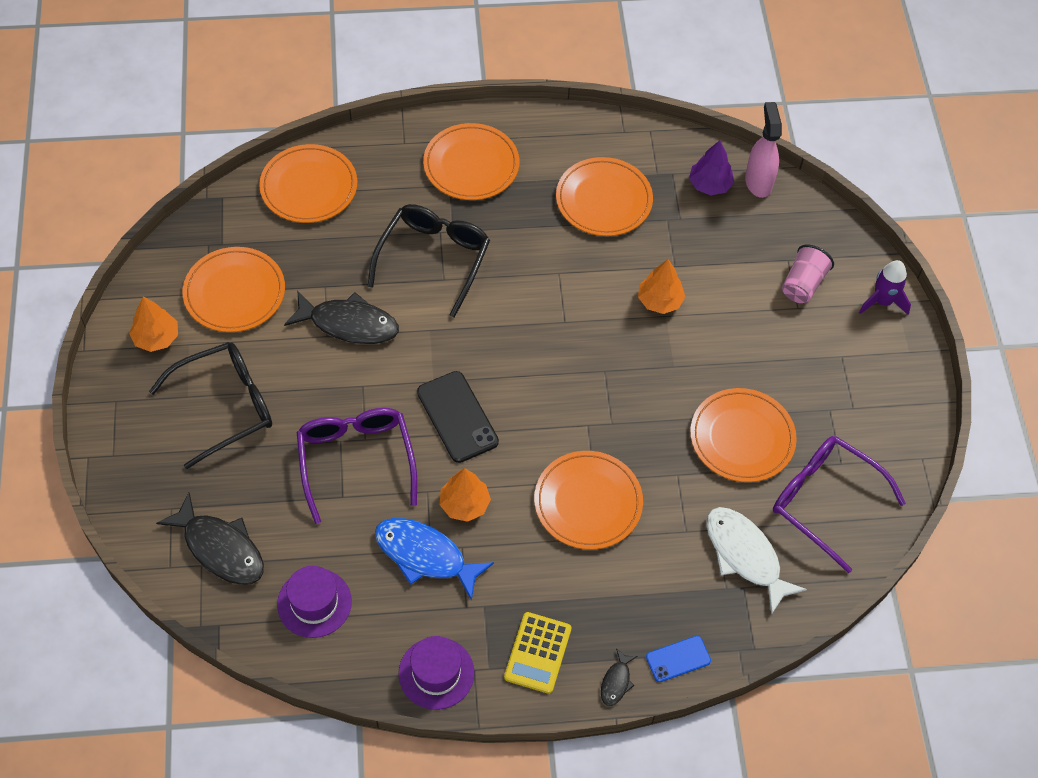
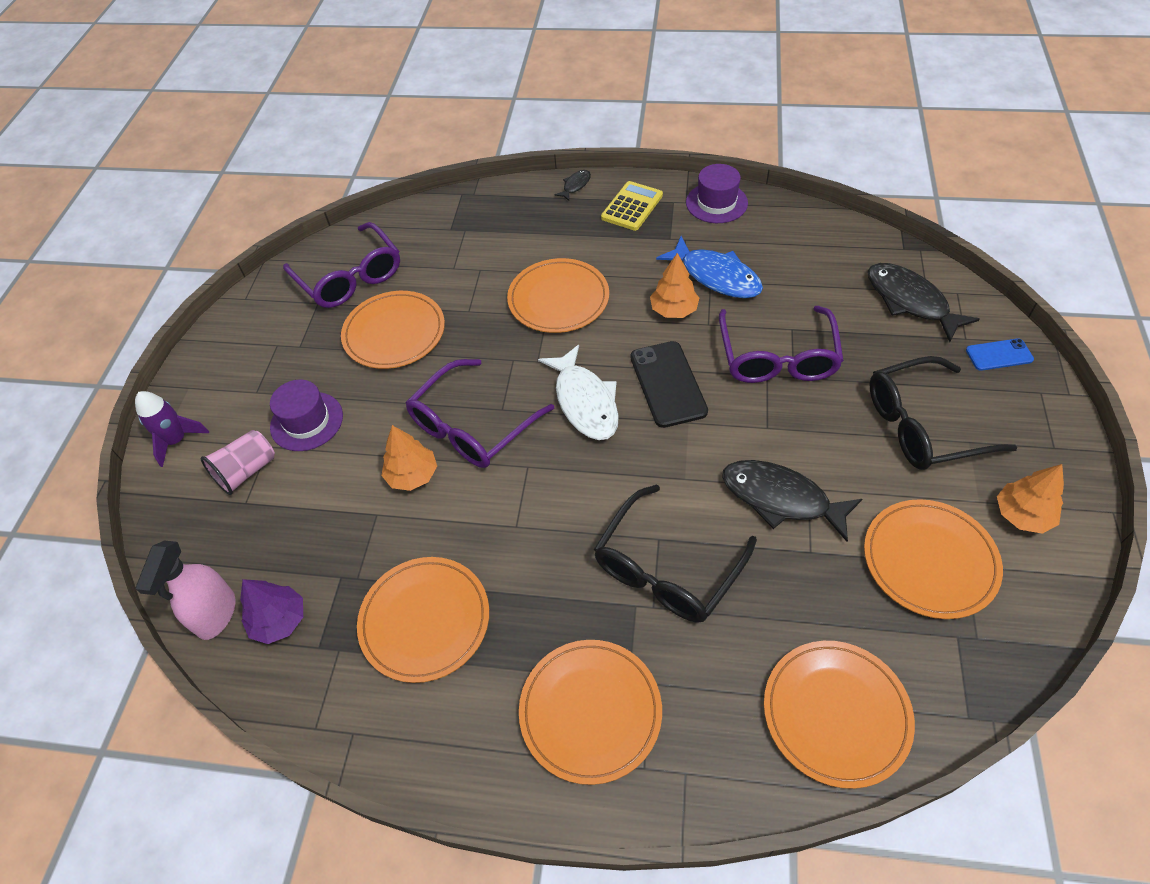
camera: 160 degrees left, 5 degrees down
(314, 603) = (818, 254): purple hat -> purple hat (307, 421)
(625, 350) = (472, 427): none -> purple glasses
(678, 659) = (522, 193): blue phone -> blue phone (999, 355)
(745, 555) = (438, 248): white fish -> white fish (585, 402)

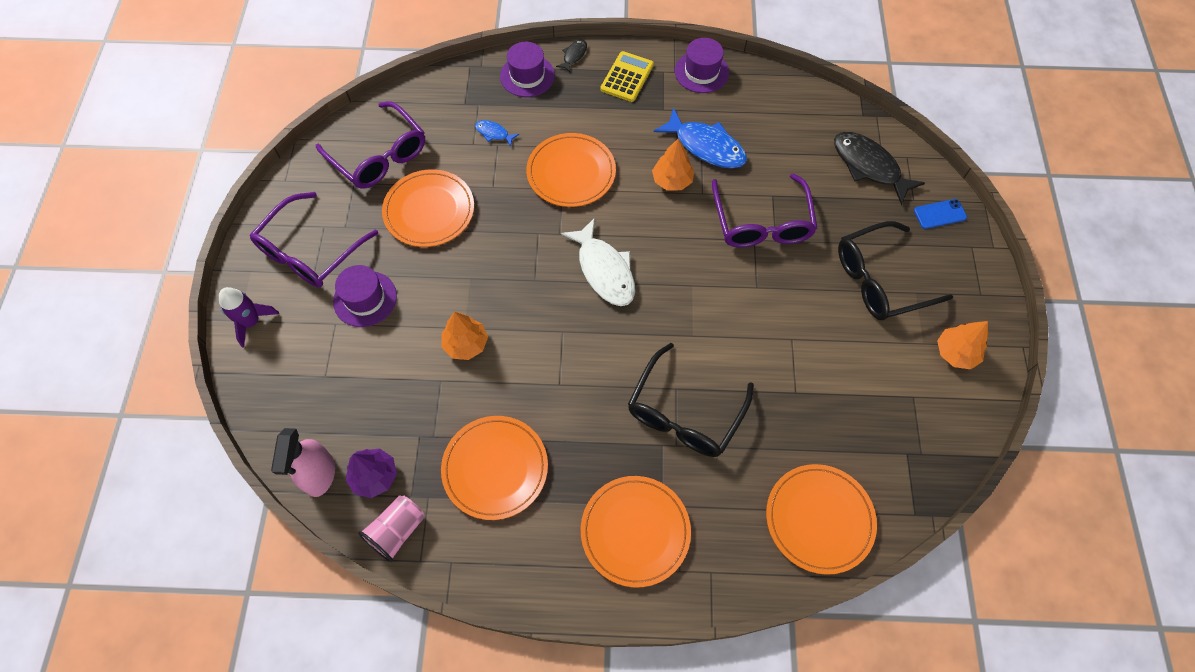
camera: 10 degrees left, 10 degrees up
(247, 471) = (320, 347): pink cup -> pink cup (397, 531)
(472, 427) = (510, 297): purple glasses -> purple glasses (310, 252)
(477, 258) = (494, 133): none -> blue fish
(522, 204) = (527, 76): none -> purple hat
(667, 384) = (672, 251): black phone -> none
(781, 498) = (770, 349): black fish -> none
(929, 560) = (886, 394): orange plate -> none

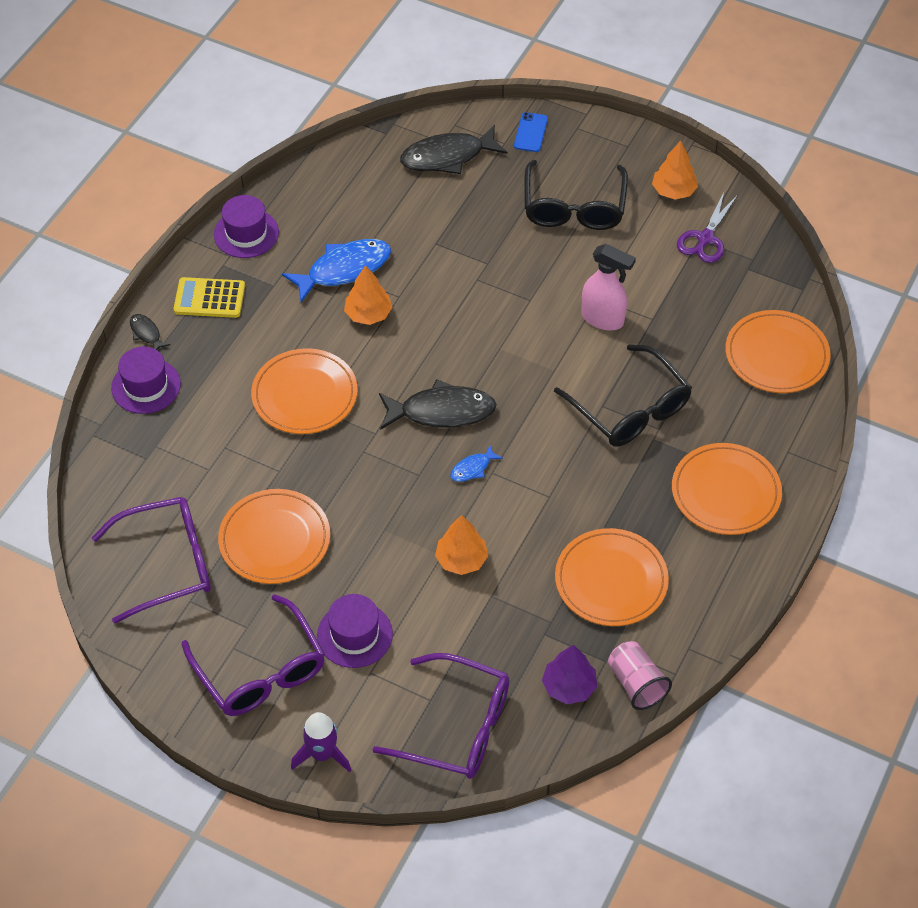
camera: 65 degrees left, 10 degrees down
(320, 475) = (543, 735): pink spray bottle -> pink spray bottle (603, 319)
(494, 133) = (207, 445): blue fish -> blue fish (472, 468)
(604, 270) = (442, 412): white fish -> black fish
(627, 77) = (209, 298): yellow calculator -> yellow calculator turned 45 degrees counterclockwise
(762, 223) = (462, 265): purple glasses -> purple glasses (457, 727)
(918, 402) = (705, 238): none -> purple scissors

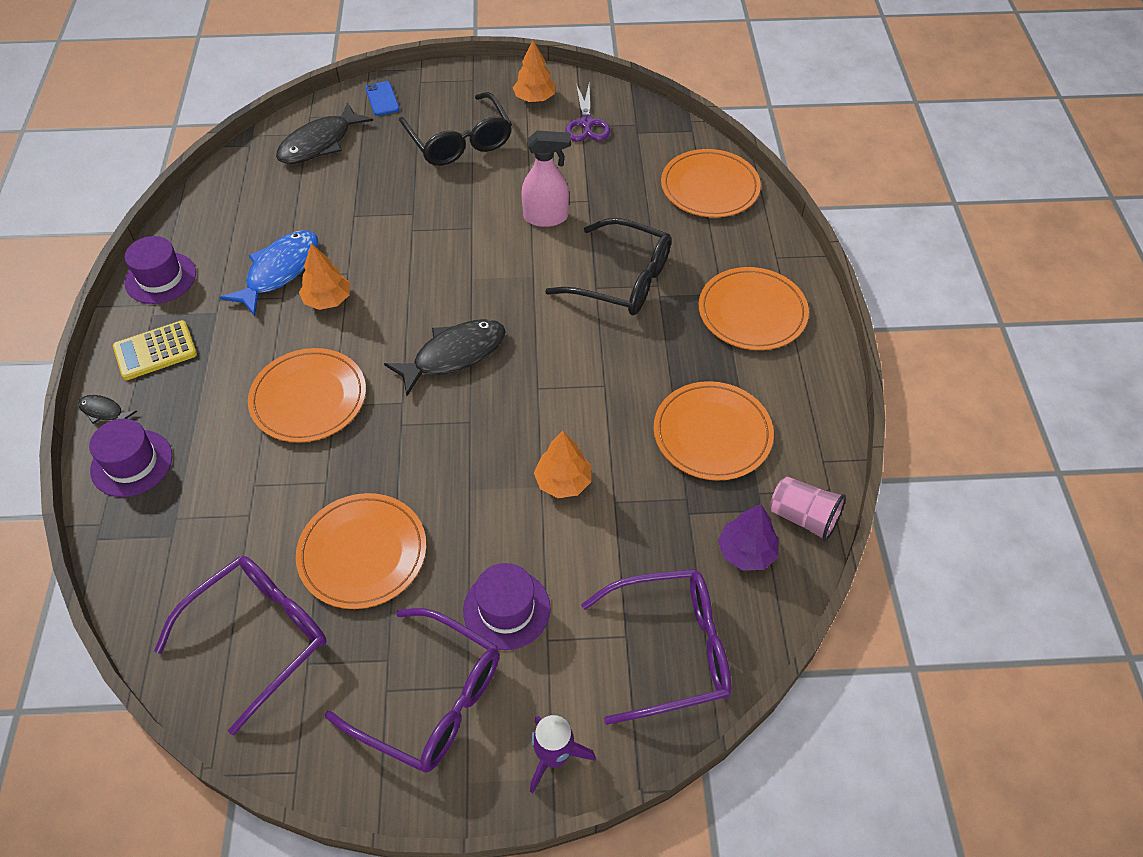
camera: 30 degrees left, 0 degrees up
(472, 468) = (517, 393): blue fish -> none

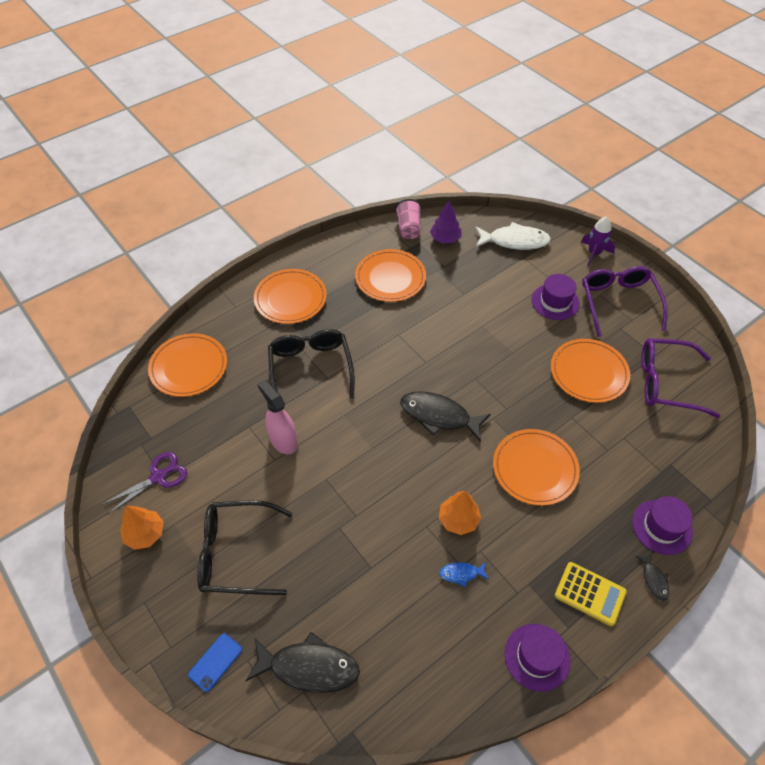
camera: 125 degrees left, 0 degrees up
(279, 271) = (461, 573): blue fish -> blue fish, size x0.47
(459, 141) = (236, 553): black glasses -> black glasses turned 120 degrees counterclockwise
(563, 482) = (472, 319): orange tree -> none
(671, 650) = (514, 241): purple glasses -> white fish

